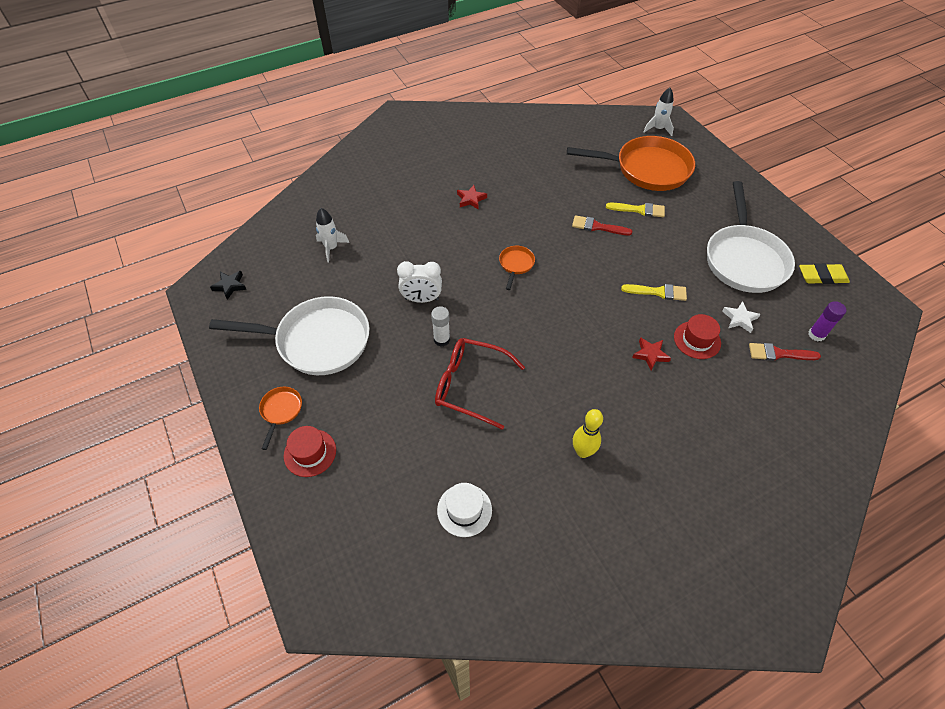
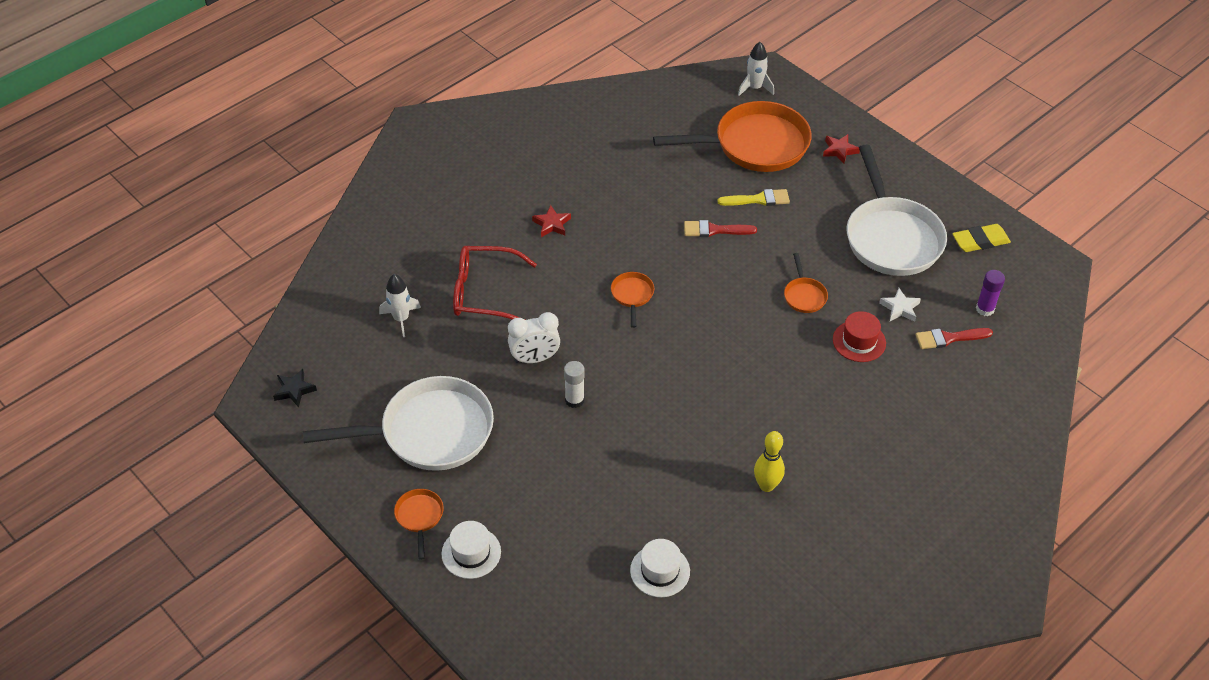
camera: 15 degrees left, 5 degrees down
(310, 453) = (471, 553): red hat -> white hat
(470, 385) = (624, 443): red glasses -> red glasses (484, 293)
(650, 355) = (812, 368): red star -> red star (839, 150)
(658, 292) = (804, 295): yellow brush -> orange pan

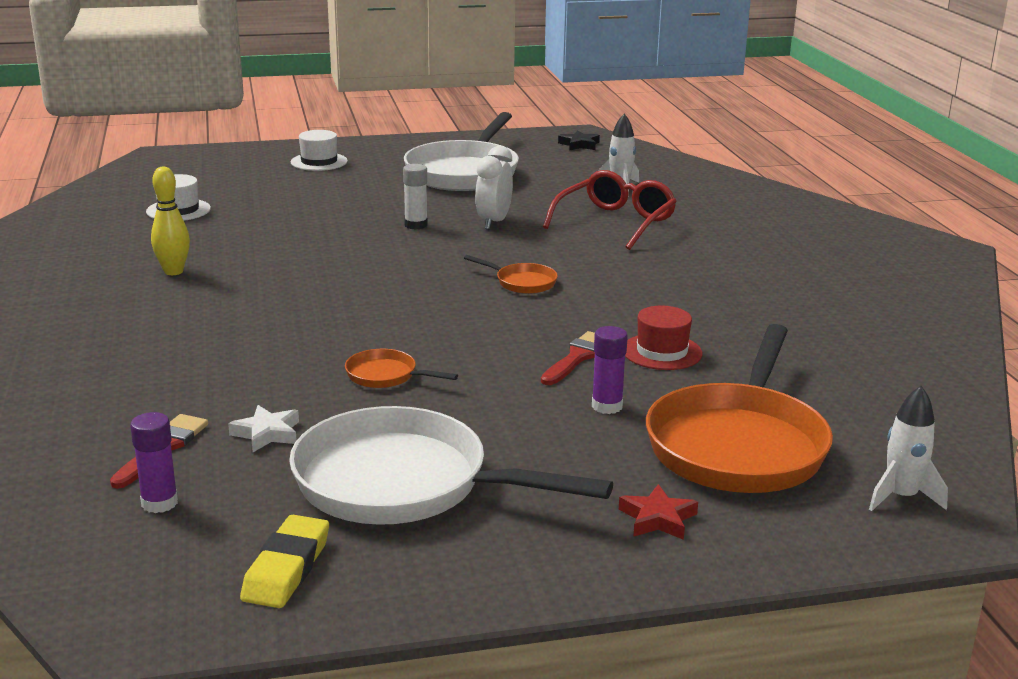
camera: 120 degrees right, 25 degrees down
(419, 517) = (381, 155): orange pan -> none
(552, 224) = (692, 273): red star -> none
(758, 199) = (607, 406): yellow brush -> purple glue stick
(859, 341) = (261, 383): red hat -> red hat (662, 352)

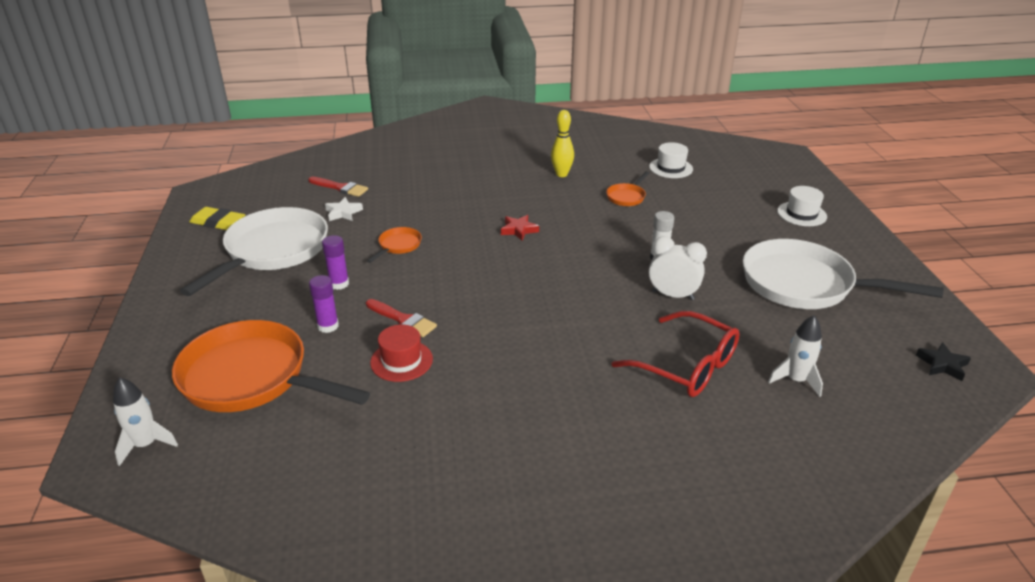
camera: 95 degrees right, 10 degrees up
(159, 503) = (290, 191): purple glue stick -> purple glue stick (339, 284)
(522, 282) = (539, 303): orange pan -> orange pan (627, 197)
(657, 519) = (189, 332): red star -> red star (519, 230)

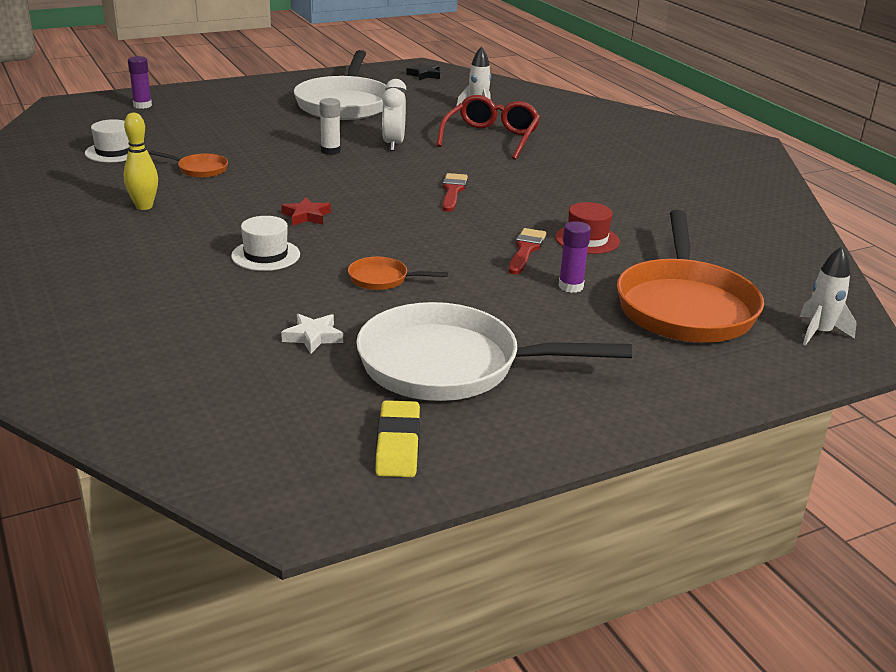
camera: 110 degrees left, 5 degrees down
(339, 284) = (490, 298): purple glue stick -> purple glue stick (142, 105)
(340, 188) = (231, 359): red brush -> red brush (453, 191)
(801, 214) = (213, 101): white hat -> white hat (265, 255)

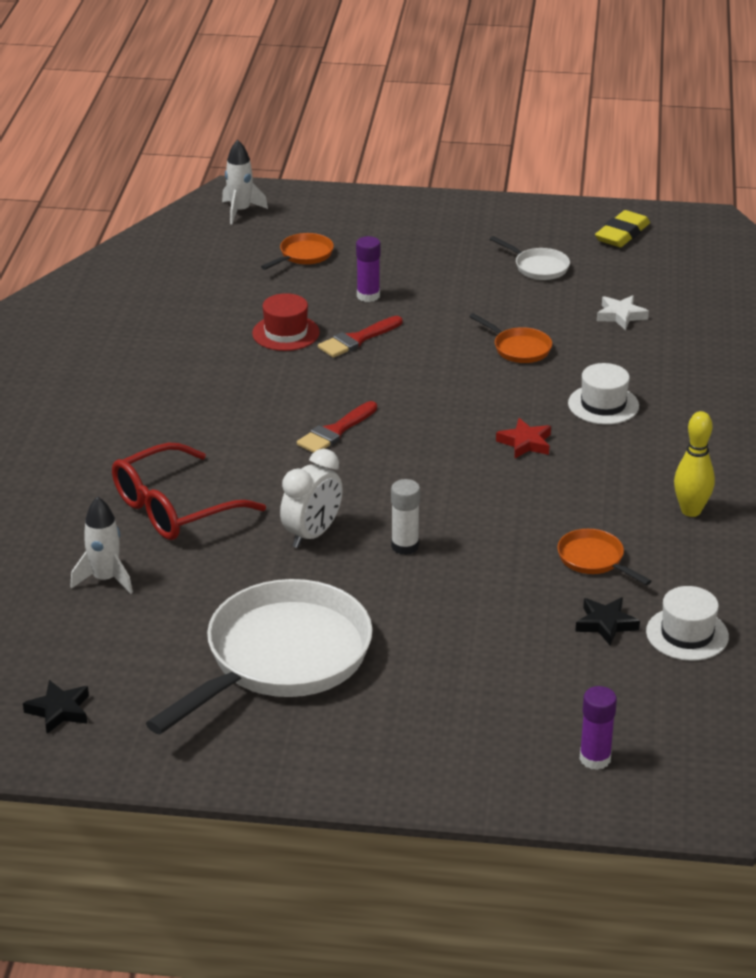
camera: 145 degrees left, 5 degrees up
(170, 146) = (606, 624): none -> black star
(450, 365) = (538, 267): white pan -> white pan, size x0.43
(685, 306) = (303, 255): orange pan -> orange pan, size x0.43

